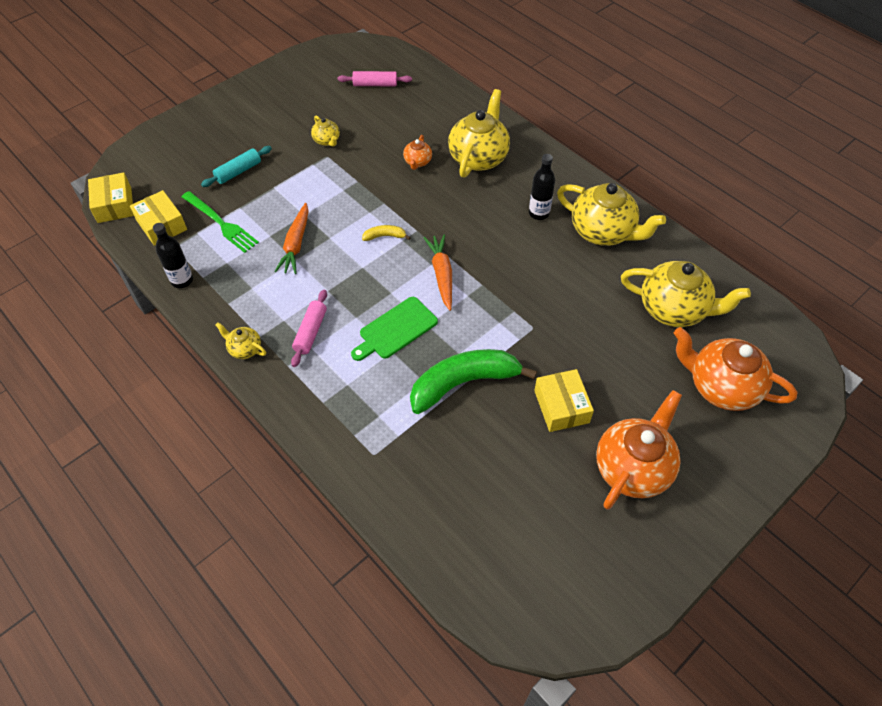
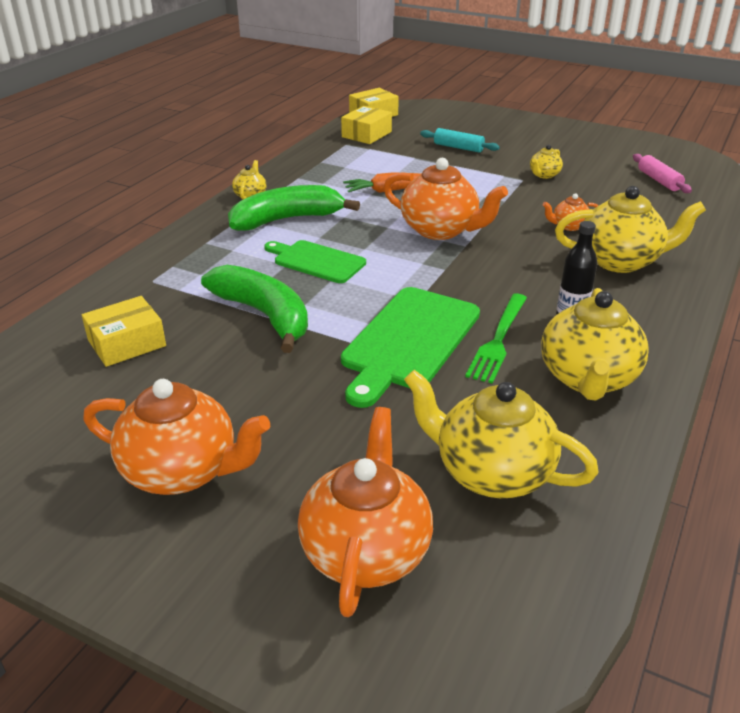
camera: 70 degrees right, 20 degrees down
(182, 280) = (311, 155): black bottle -> none
(221, 223) = (388, 155): green fork -> green fork (498, 340)
(311, 332) = (287, 219): pink rolling pin -> green banana
(385, 236) = (440, 230): yellow banana -> orange teapot
(442, 275) = (412, 272): orange carrot -> none
(531, 305) = (409, 341): none -> green cutting board
(561, 406) = (260, 391): yellow box -> yellow box (127, 343)
(673, 309) = (491, 472): yellow teapot -> yellow teapot turned 120 degrees clockwise

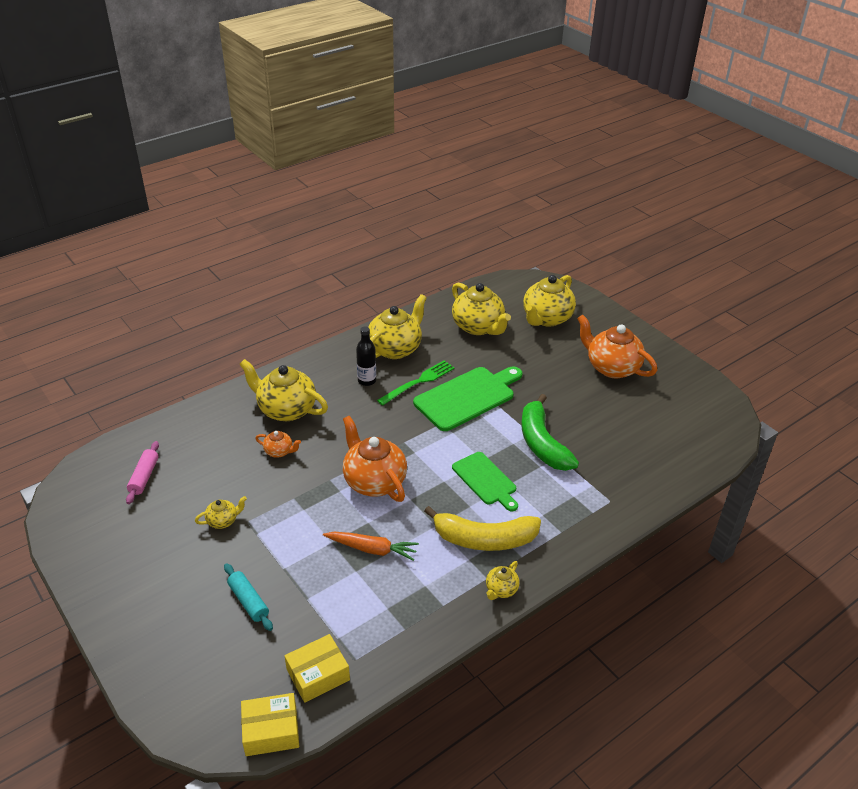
camera: 155 degrees left, 5 degrees up
(127, 343) = (632, 449): yellow box -> none
(287, 219) = (484, 539): green banana -> yellow banana
(366, 551) = (546, 318): orange teapot -> yellow teapot

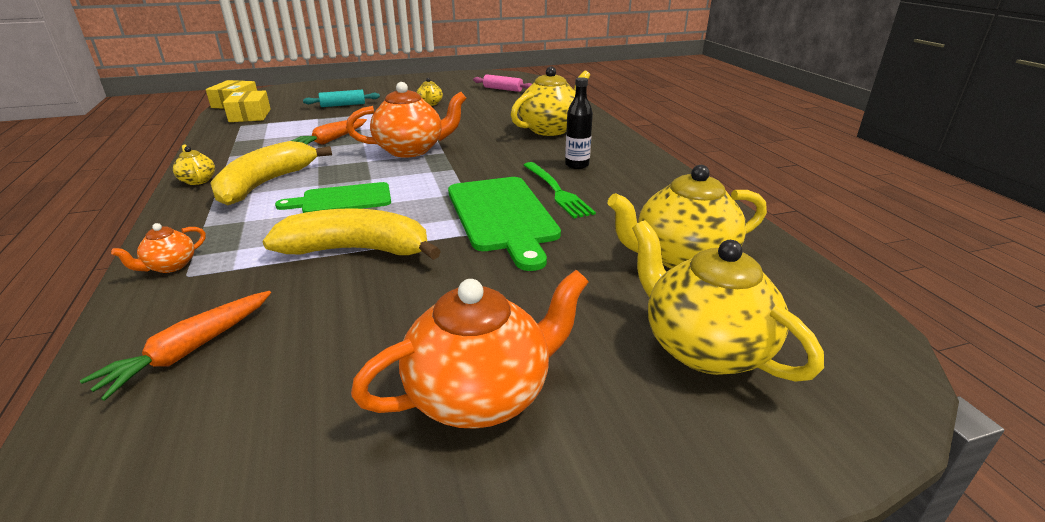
camera: 110 degrees right, 10 degrees down
(279, 452) = (491, 123): orange teapot -> orange teapot (170, 266)
(395, 349) = (638, 188): yellow teapot -> none
(542, 443) = (357, 250): green banana -> yellow banana
(652, 459) = (190, 350): none -> orange carrot

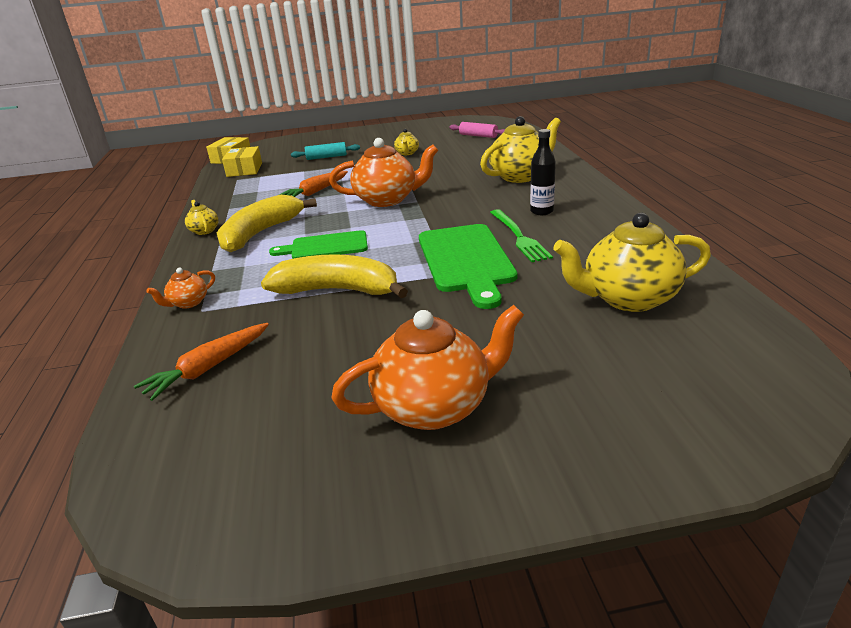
camera: 10 degrees right, 0 degrees up
(704, 348) = (632, 375): yellow teapot -> none

